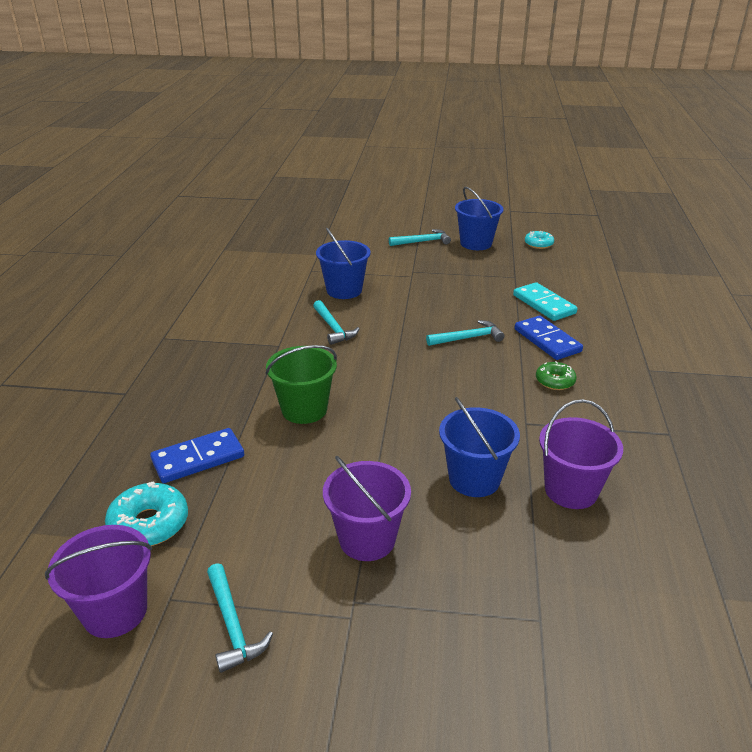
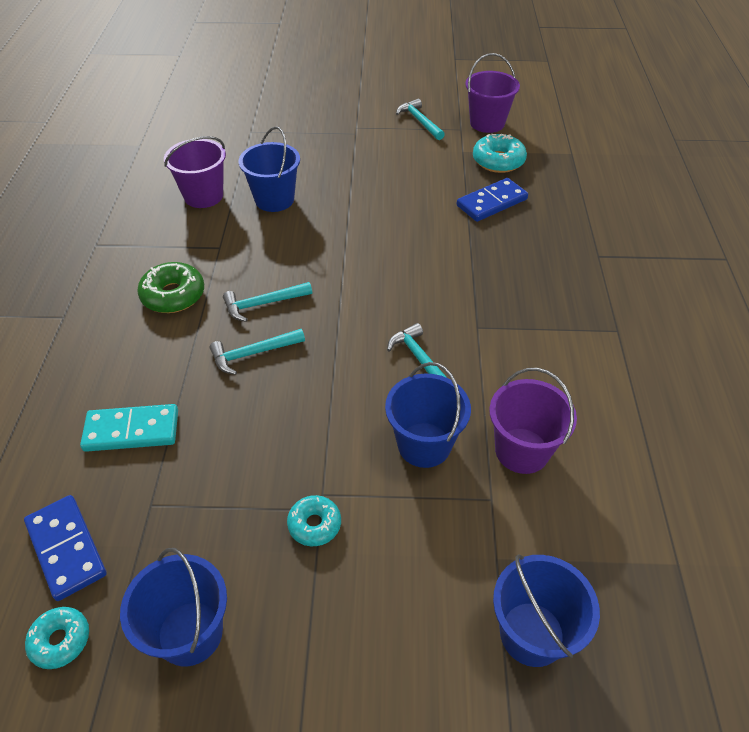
camera: 175 degrees right, 15 degrees up
(304, 409) = (421, 249): green bucket -> none
(311, 237) = (532, 633): none -> blue bucket
(367, 539) = (351, 160): purple bucket -> purple bucket (522, 450)
(416, 267) = (314, 524): none -> turquoise donut
(422, 242) = (299, 632): turquoise hammer -> turquoise hammer (263, 304)
(544, 304) = (132, 430): turquoise domino -> turquoise domino turned 60 degrees counterclockwise
(547, 340) = (157, 356): blue domino -> blue domino (66, 548)
(555, 381) = (173, 295): green donut -> green donut, size x1.56

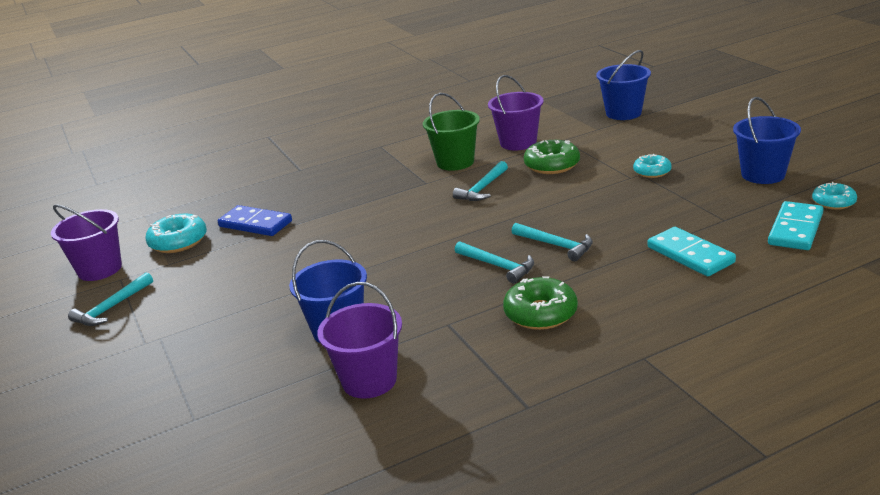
camera: 115 degrees left, 20 degrees down
(66, 548) = (795, 229): blue domino -> turquoise domino
(424, 445) = (552, 165): blue bucket -> green donut
(512, 370) = (455, 162): none -> green bucket

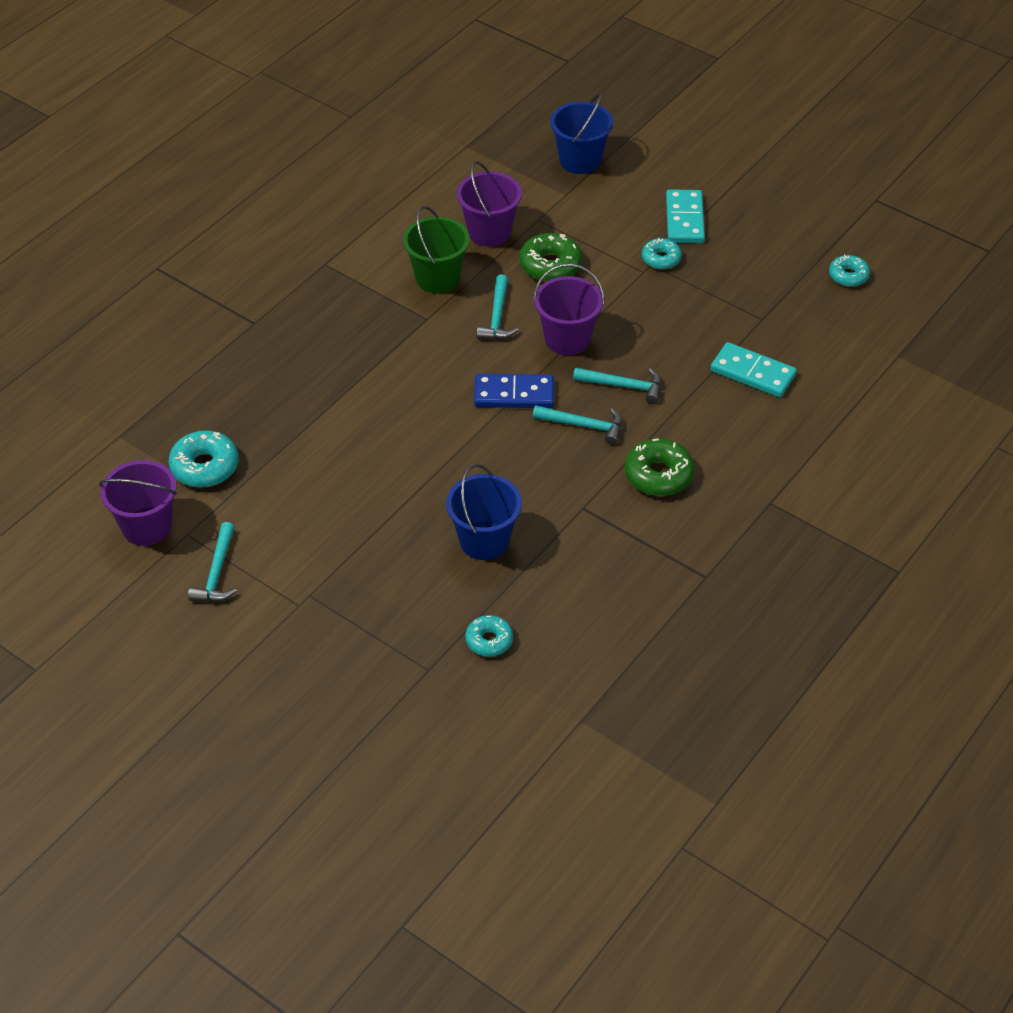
camera: 30 degrees left, 20 degrees up
(255, 224) = (275, 421): blue domino -> blue domino (514, 394)
(269, 410) = (489, 640): none -> turquoise donut
(369, 380) = (555, 587): purple bucket -> purple bucket (567, 339)
(763, 174) = (770, 245): blue bucket -> none
(795, 229) = (829, 320): turquoise domino -> turquoise domino (685, 219)

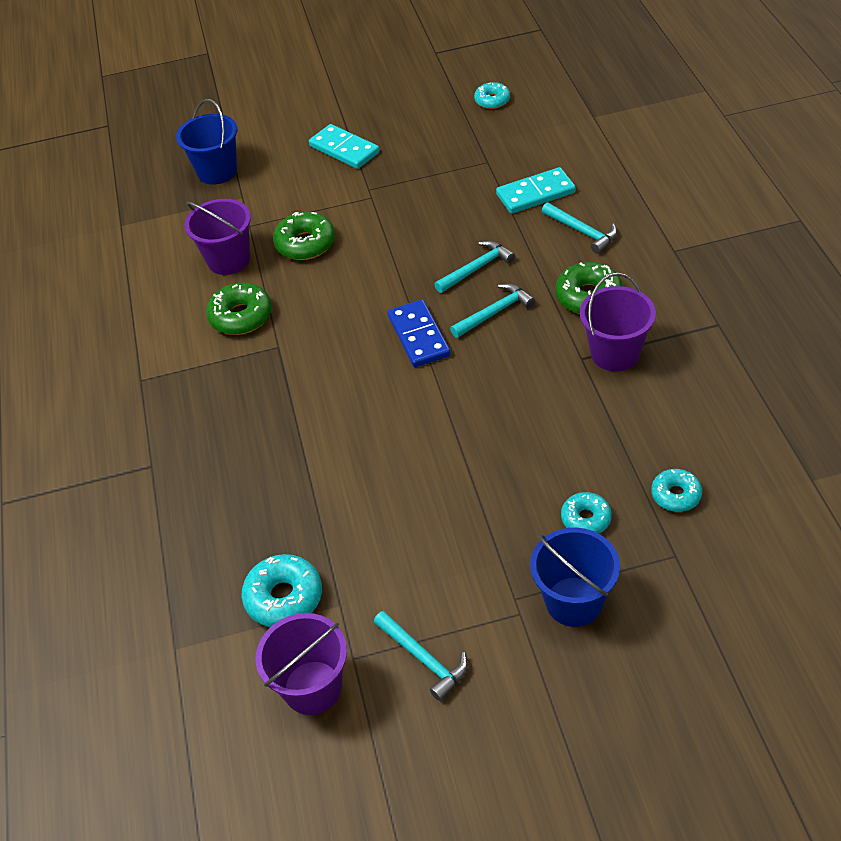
camera: 45 degrees left, 0 degrees up
(437, 278) = (241, 316): green bucket -> green donut
(484, 540) = (561, 439): blue bucket -> blue bucket (574, 601)
(497, 317) = (324, 303): turquoise hammer -> turquoise hammer (582, 232)
(514, 394) = (418, 336): blue domino -> blue domino turned 60 degrees counterclockwise
(567, 339) = (393, 274): purple bucket -> purple bucket (615, 353)
(661, 259) = (369, 181): turquoise donut -> turquoise donut (586, 519)

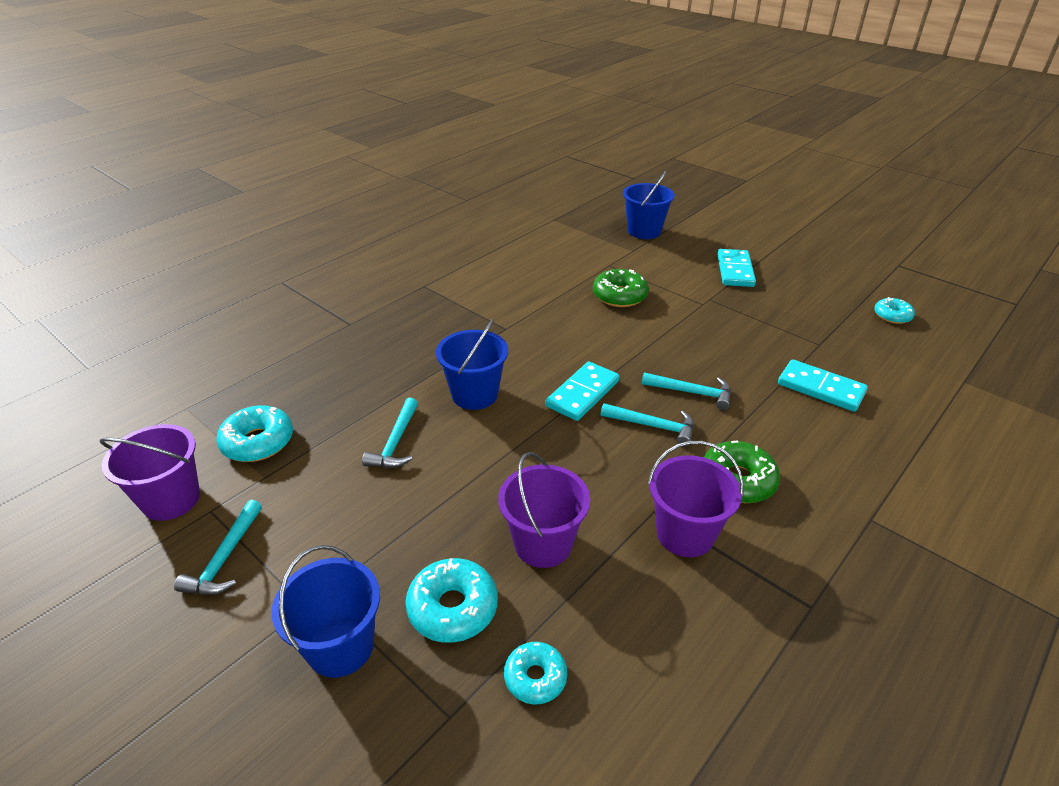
camera: 50 degrees right, 10 degrees down
(229, 260) = (567, 271): purple bucket -> purple bucket (543, 544)
(241, 316) = (519, 300): green donut -> none
(355, 409) = (475, 394): none -> blue bucket
(418, 336) = (582, 393): blue domino -> turquoise domino
(582, 232) = (813, 439): turquoise hammer -> turquoise hammer (395, 443)
(586, 519) = (453, 608): turquoise donut -> turquoise donut, size x1.56

